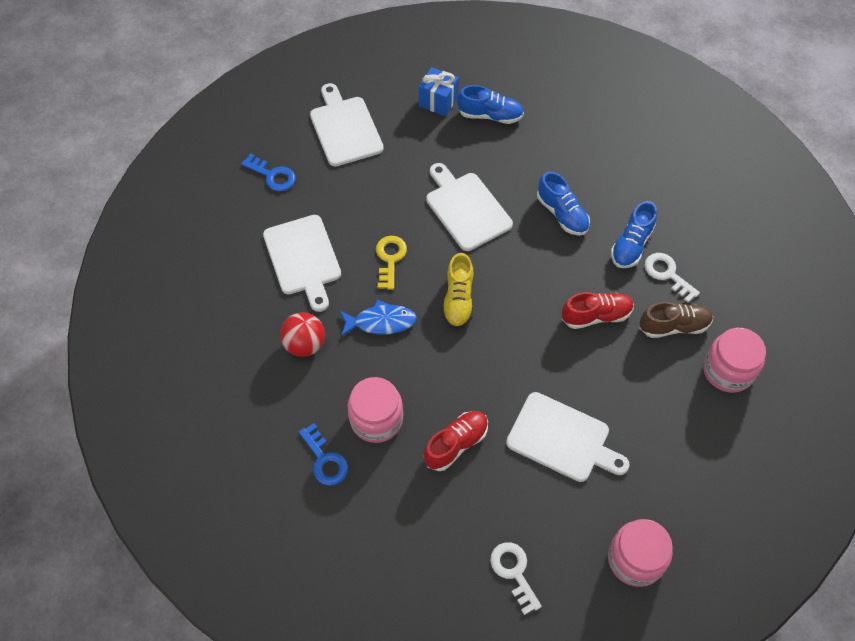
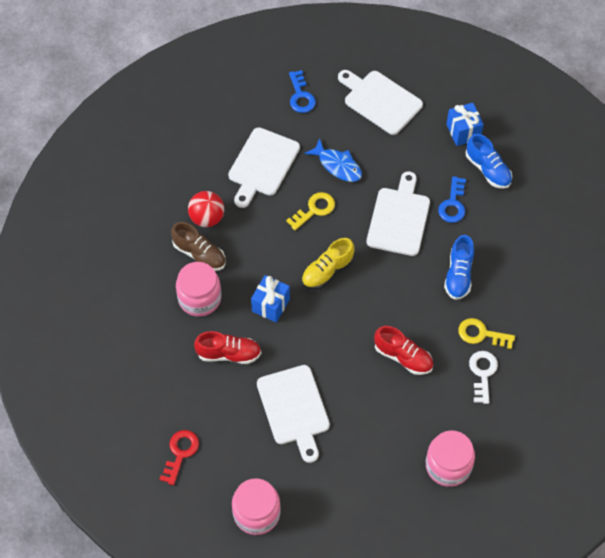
camera: 45 degrees right, 0 degrees up
(325, 460) = (146, 295): blue key -> blue key (453, 204)
(344, 128) = (380, 101): white cutting board -> white cutting board turned 75 degrees counterclockwise
(381, 322) = (265, 244): blue fish -> blue fish (337, 165)
(444, 370) = (270, 305): none -> blue gift
(514, 572) = (180, 453): white key -> red key
(631, 245) = (481, 334): blue shoe -> yellow key
(673, 326) = (446, 408): brown shoe -> brown shoe (199, 254)

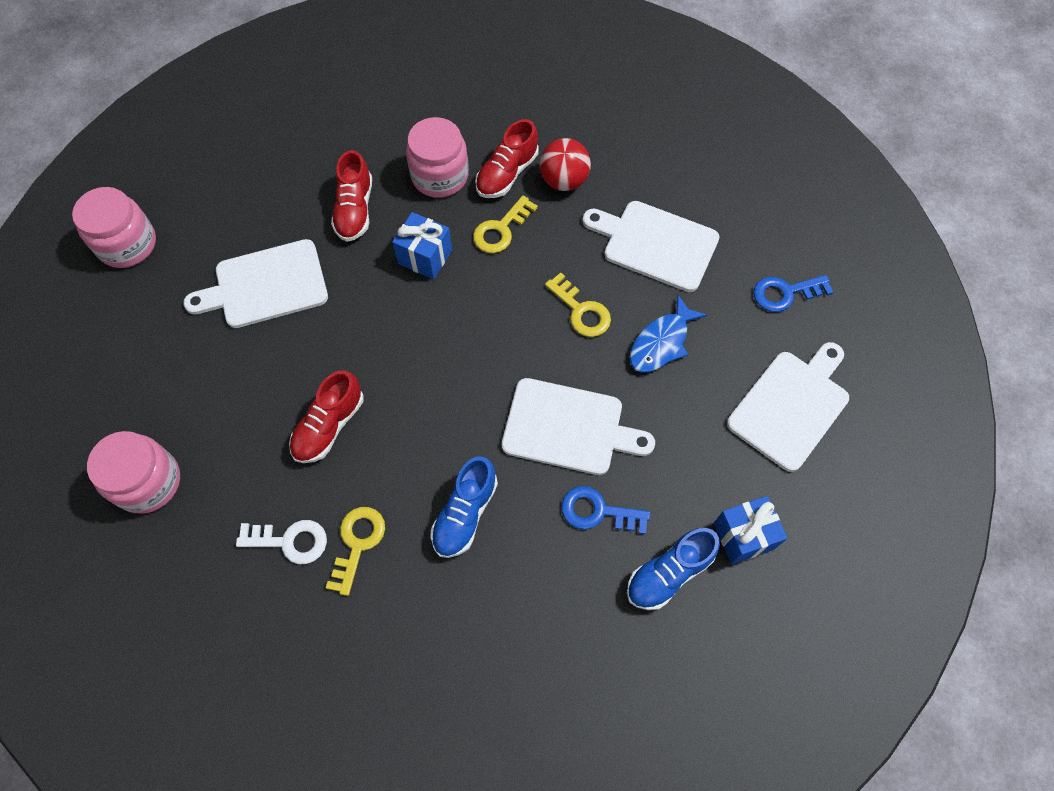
camera: 90 degrees right, 5 degrees up
(180, 453) = (223, 162): red key -> none
(199, 254) = (507, 174): brown shoe -> red shoe
(248, 257) = (501, 229): none -> yellow key
(327, 271) = (477, 327): yellow shoe -> none
(458, 275) = (465, 514): blue shoe -> blue shoe turned 75 degrees counterclockwise

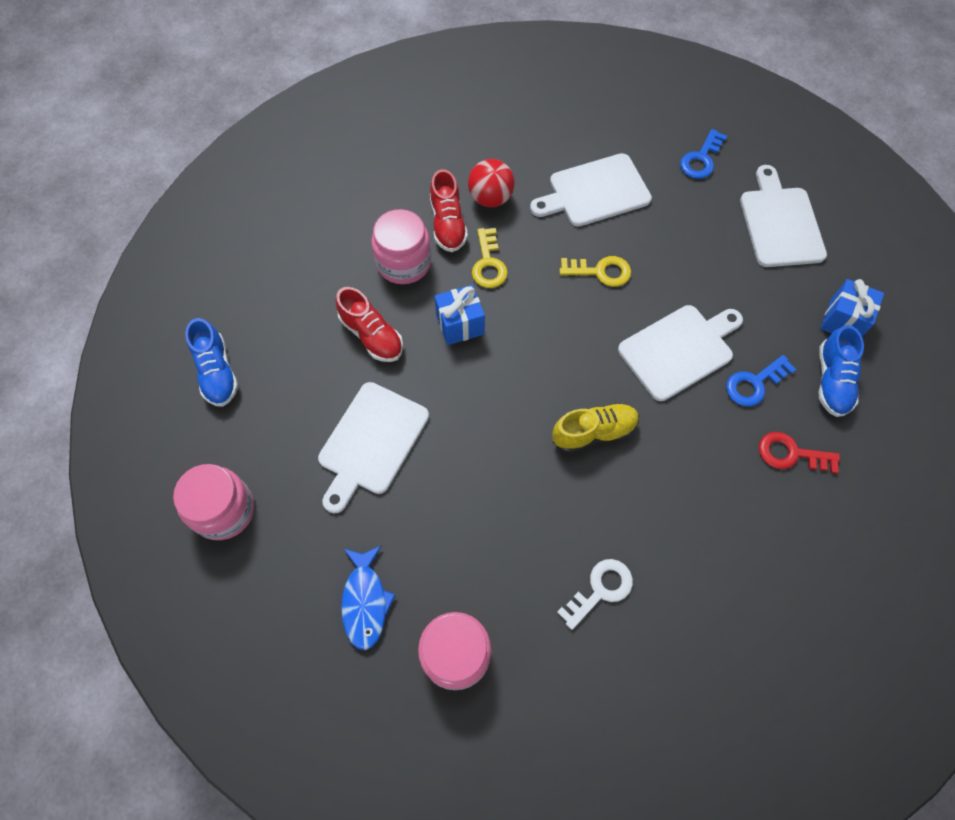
camera: 45 degrees left, 0 degrees up
(329, 426) = (533, 492): red shoe -> none
(357, 543) = (643, 546): yellow key -> none
(424, 426) = (594, 432): none -> yellow shoe
(465, 514) = (684, 461): blue shoe -> blue shoe (217, 372)
(558, 594) = (791, 454): none -> red key
(661, 342) = (669, 249): blue fish -> blue fish (365, 602)

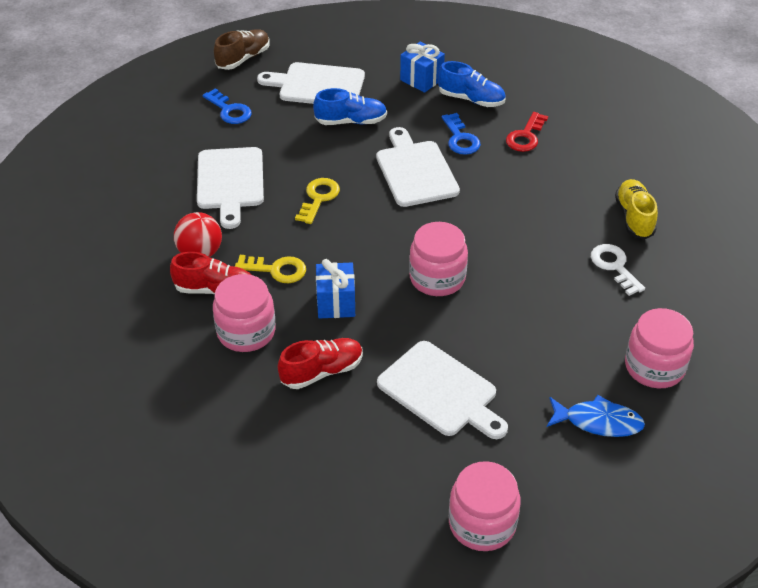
camera: 75 degrees left, 20 degrees down
(217, 372) = (317, 511): blue shoe -> blue shoe (351, 121)
(522, 407) = (437, 278): none -> pink jar
(594, 432) = (475, 238): yellow shoe -> yellow shoe (634, 218)
(791, 145) = (243, 58): none -> brown shoe

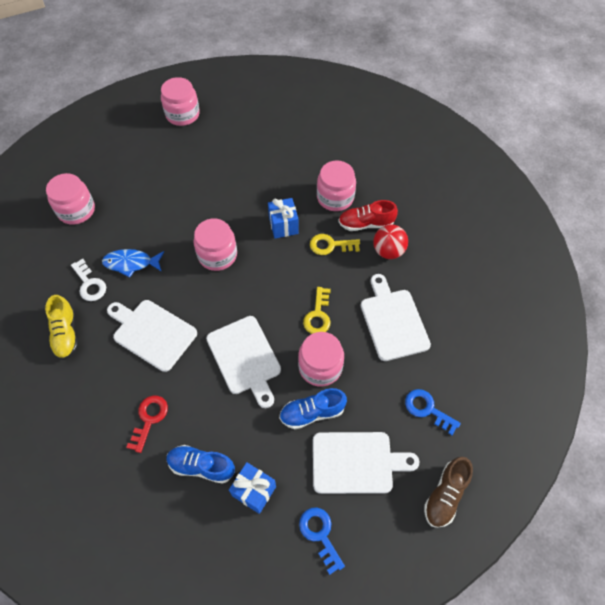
camera: 170 degrees right, 15 degrees up
(322, 371) = (281, 179): red shoe -> none
(331, 154) = (320, 367): none -> pink jar
(441, 391) = (208, 177): white cutting board -> white cutting board (152, 333)
(460, 138) = (209, 406): blue key -> blue key (320, 534)
(598, 422) = (116, 172): blue fish -> blue fish (131, 263)

